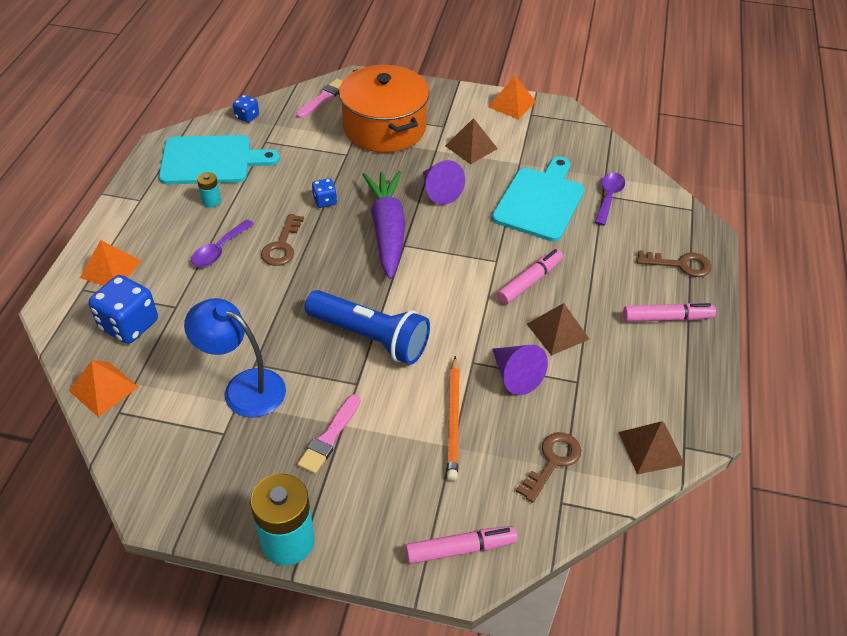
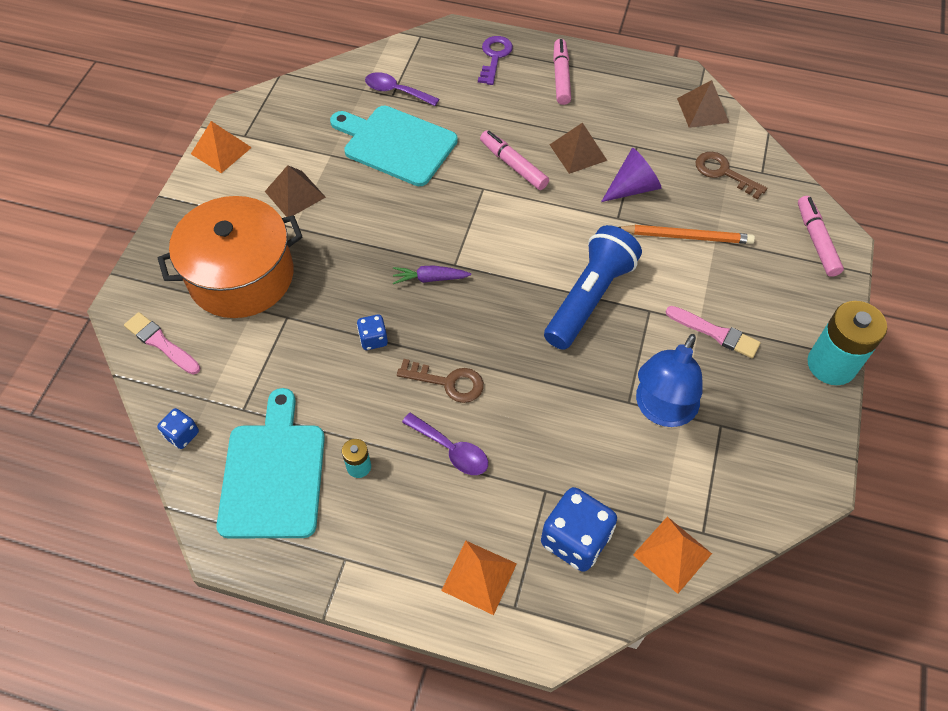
camera: 85 degrees left, 10 degrees up
(387, 230) = (430, 278): purple carrot -> purple carrot, size x0.45
(439, 191) = (369, 228): purple cone -> none
(680, 264) = (494, 57): brown key -> purple key

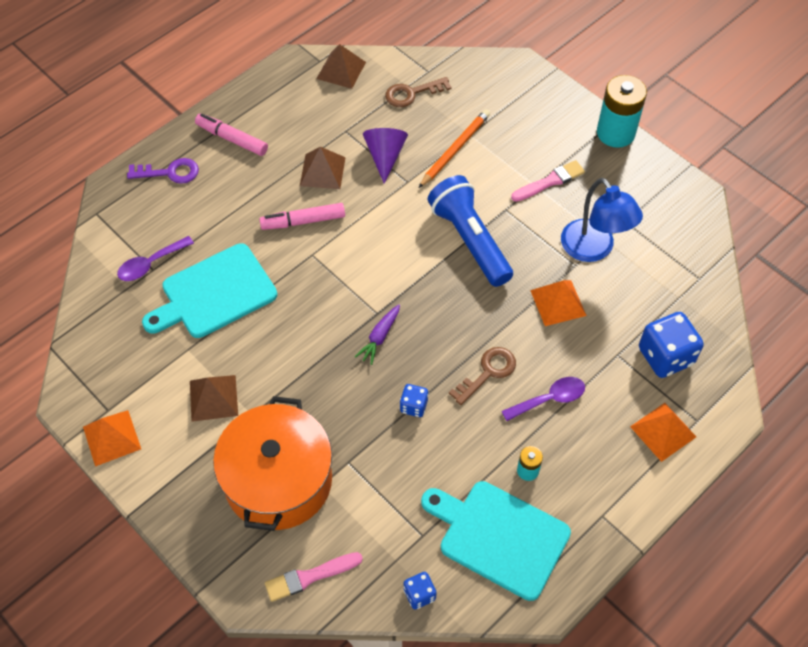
camera: 60 degrees left, 0 degrees up
(494, 57) = (170, 172): purple key -> purple key turned 135 degrees clockwise
(672, 554) = (706, 305): orange pyramid -> orange pyramid (558, 302)
(816, 241) = (510, 78): pink marker -> none

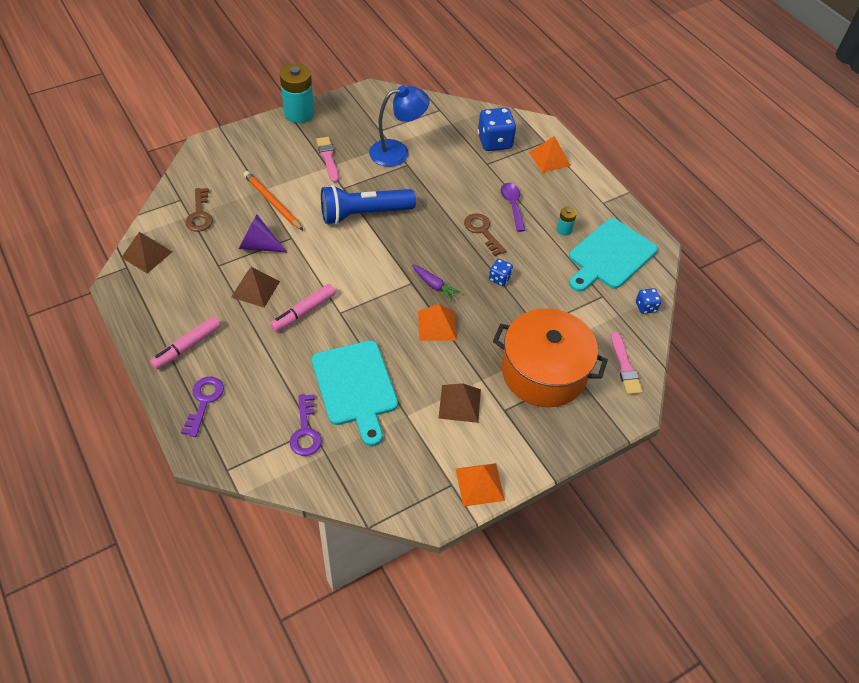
camera: 80 degrees left, 5 degrees down
(150, 264) = (305, 431): purple spoon -> purple key
(303, 221) = (303, 312): pink marker -> pink marker turned 45 degrees clockwise
(558, 302) = (436, 181): orange pyramid -> orange pyramid (437, 325)

